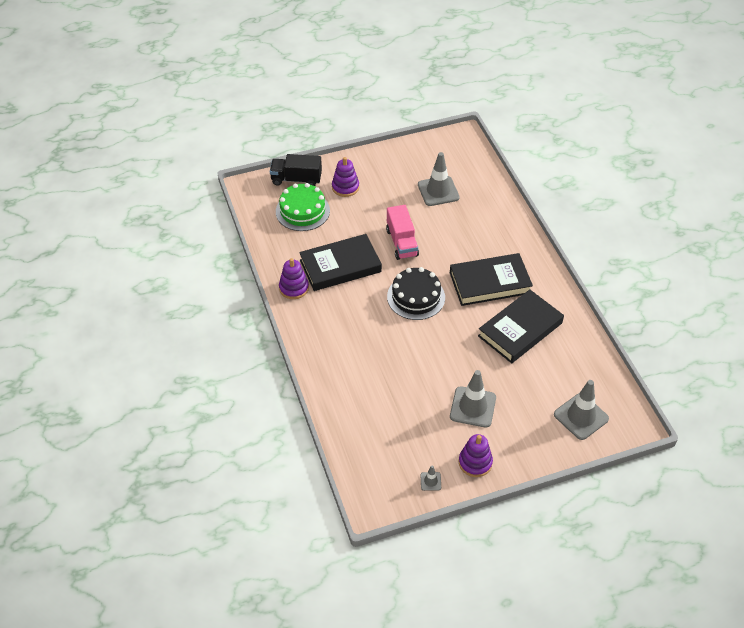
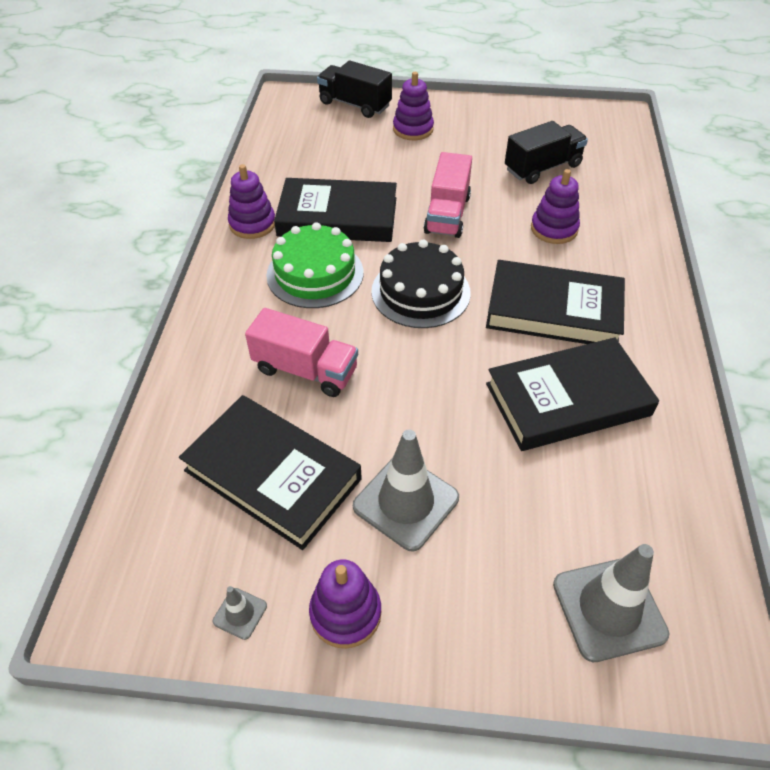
camera: 25 degrees right, 0 degrees up
(302, 211) = (336, 139): green cake -> green cake (315, 274)
(384, 362) = (305, 370): none -> pink truck
(404, 419) = (272, 475): none -> black book
(438, 191) = (542, 168): grey traffic cone -> black truck
(465, 232) = (554, 229): none -> purple stacking toy

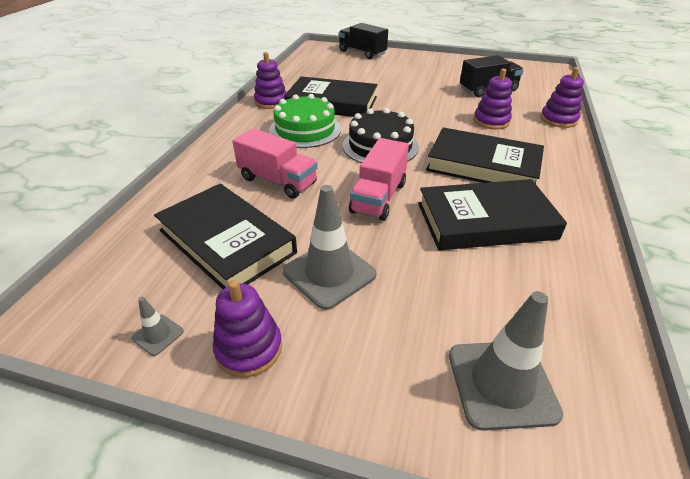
camera: 10 degrees right, 10 degrees down
(413, 129) = (398, 66): purple stacking toy -> purple stacking toy (558, 120)
(447, 214) = (411, 108): pink truck -> pink truck (378, 197)

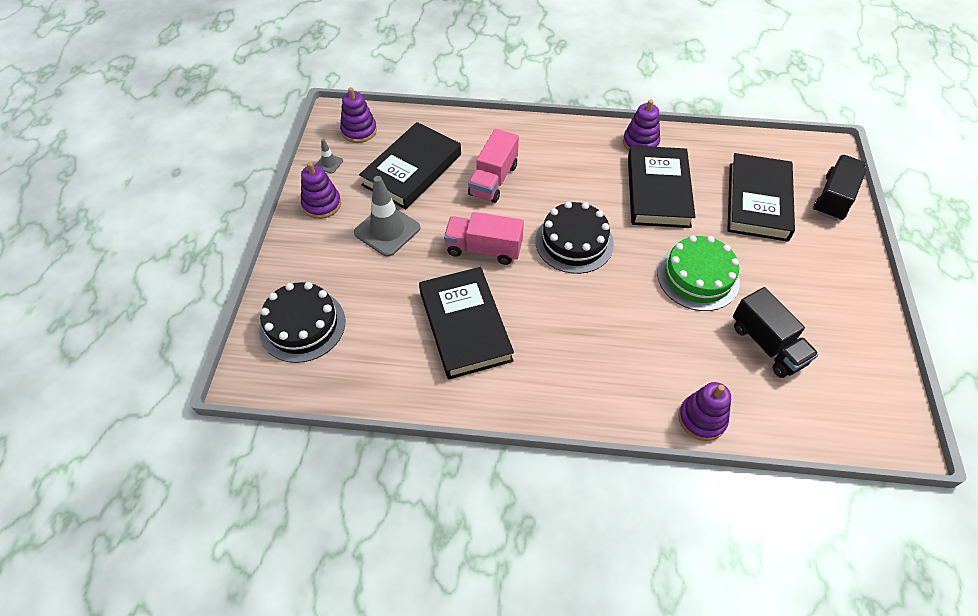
camera: 80 degrees right, 15 degrees up
(305, 130) = (588, 180): green cake -> green cake (698, 277)
(483, 165) = (560, 328): black book -> black book (758, 201)
(491, 121) = (668, 342): purple stacking toy -> purple stacking toy (359, 131)
(501, 383) = (302, 325): grey traffic cone -> black cake

